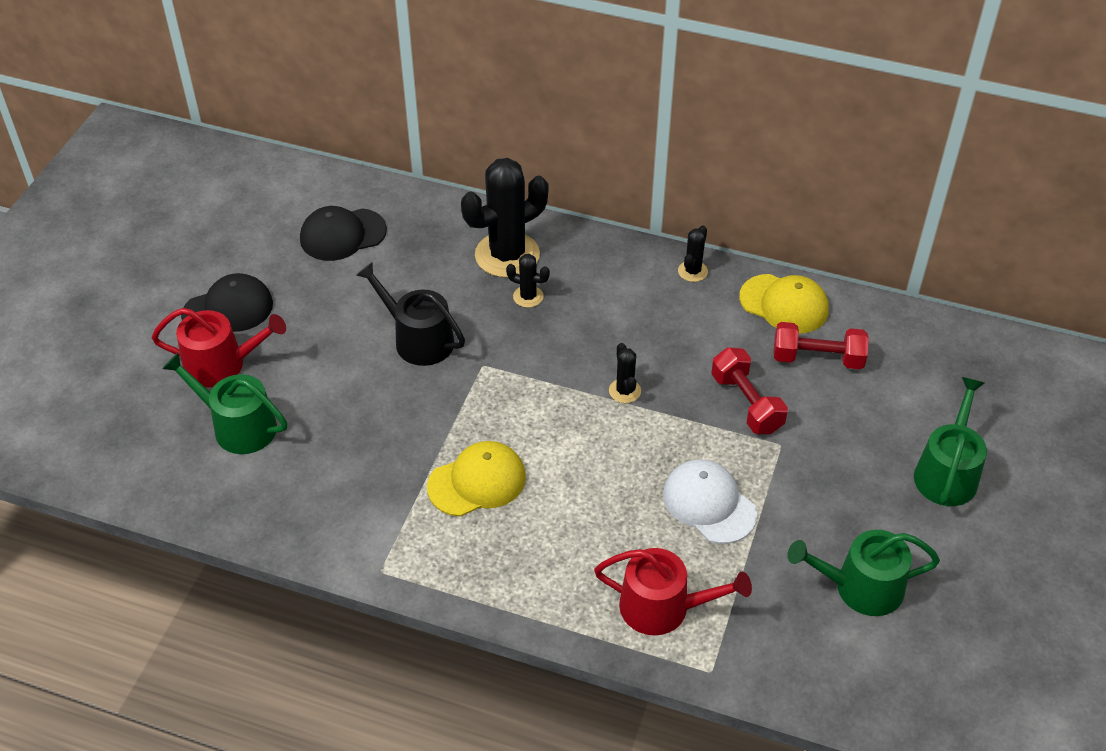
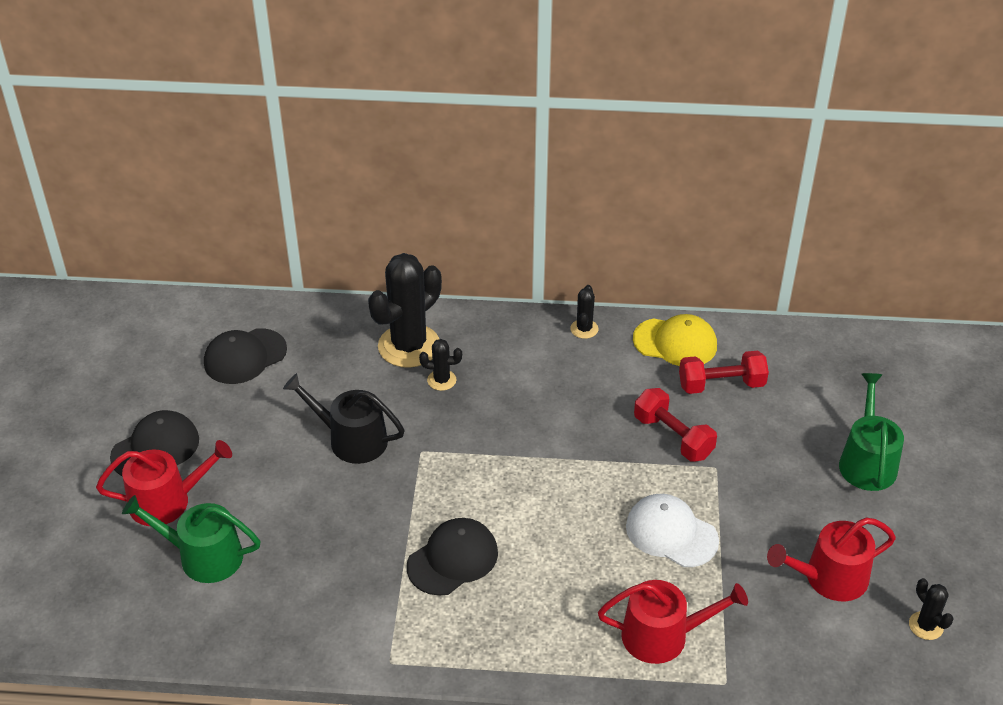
camera: 15 degrees left, 5 degrees down
(477, 482) = (452, 559): yellow cap -> black cap
(624, 391) = (560, 448): black cactus -> black cactus (926, 626)
(860, 587) = (829, 578): green watering can -> red watering can

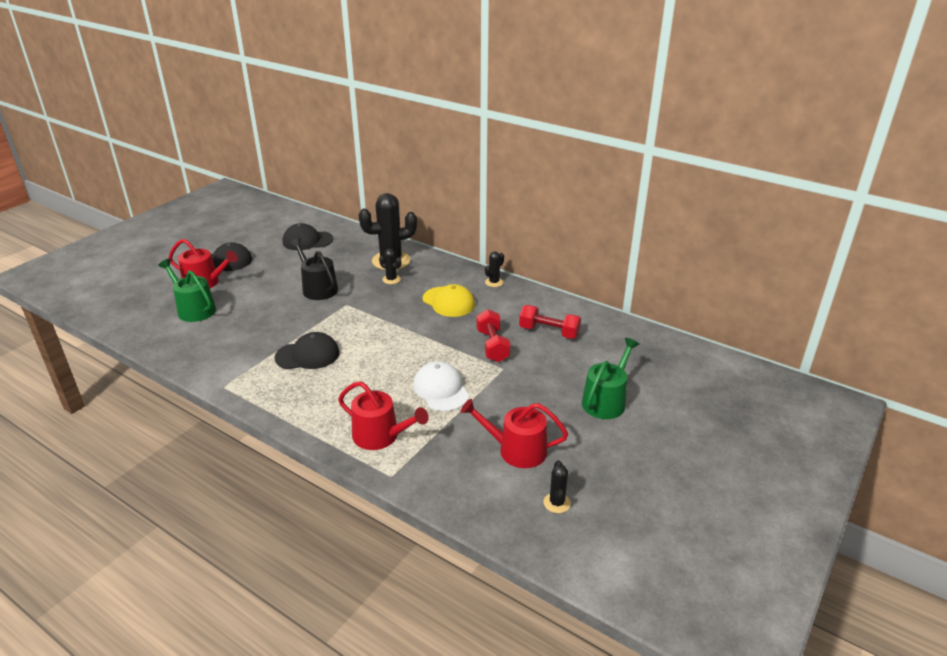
camera: 30 degrees right, 10 degrees down
(675, 342) = (541, 304): yellow cap -> yellow cap (448, 302)

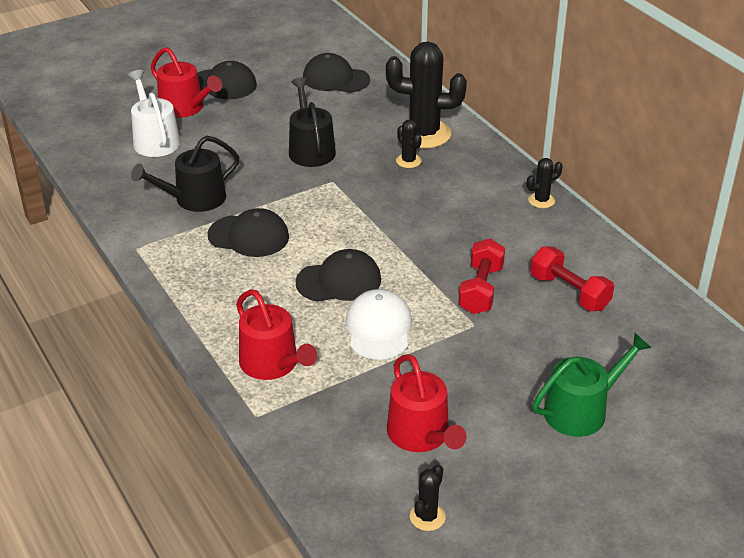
camera: 25 degrees right, 5 degrees up
(194, 309) = (155, 140): green watering can -> white watering can
(250, 341) = (194, 199): none -> black watering can
(393, 367) = (339, 281): none -> black cap
(448, 302) = (462, 212): yellow cap -> none
(516, 450) = (421, 435): red watering can -> red watering can turned 150 degrees counterclockwise

